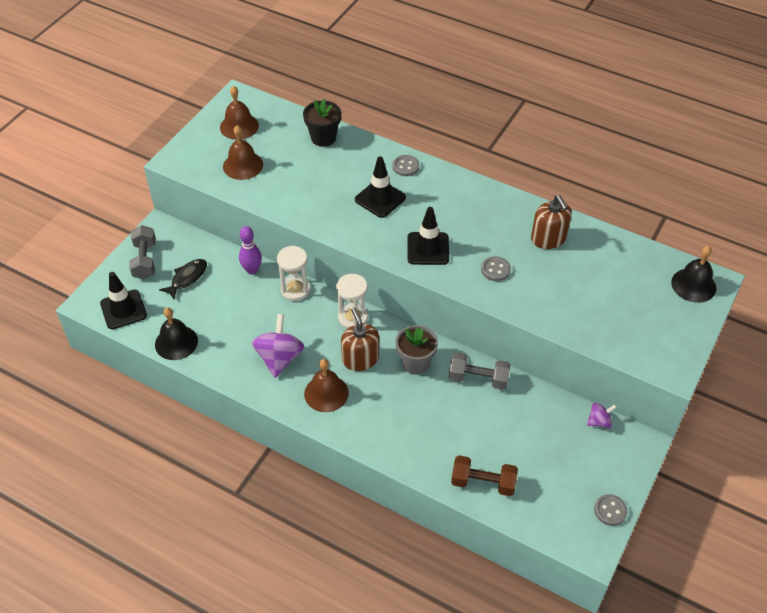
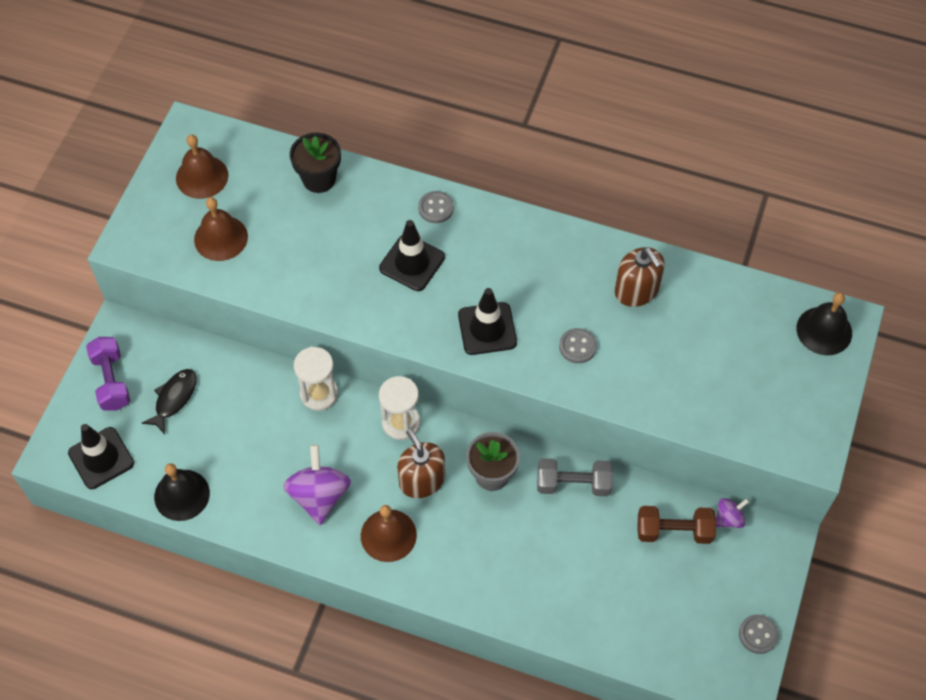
camera: 10 degrees left, 10 degrees up
(145, 260) = (111, 381): grey dumbbell -> purple dumbbell
(252, 270) = (256, 373): purple bowling pin -> none
(483, 483) = (602, 624): brown dumbbell -> brown dumbbell (674, 531)

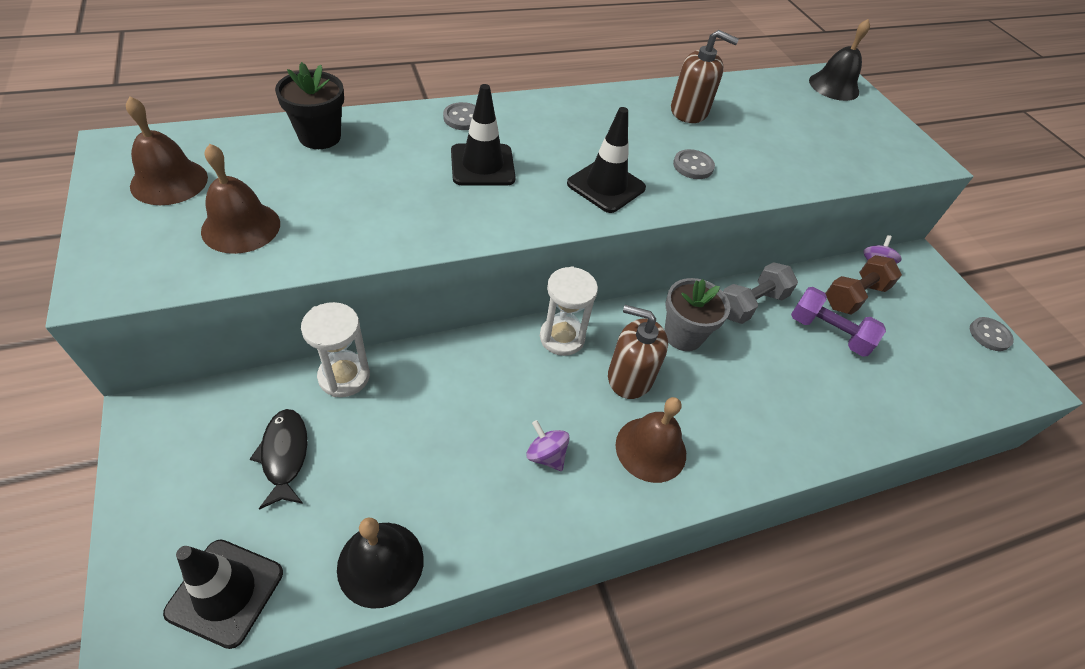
camera: 45 degrees left, 10 degrees down
(111, 381) = (177, 483): purple dumbbell -> purple dumbbell (828, 333)
(319, 394) = (457, 356): white hourglass -> white hourglass (344, 376)
(319, 495) = (546, 455): purple spinning top -> purple spinning top, size x0.53

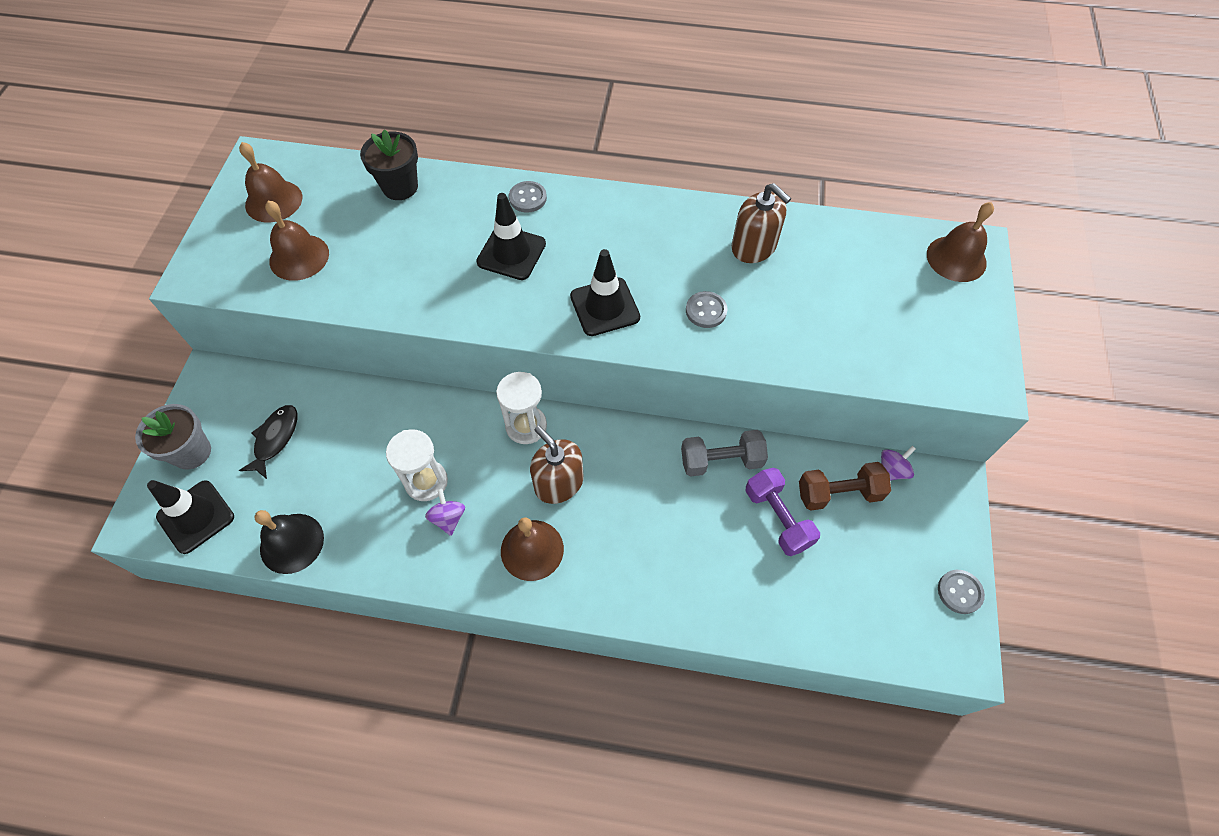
camera: 35 degrees right, 10 degrees up
(344, 376) = (345, 394): white hourglass -> white hourglass (426, 481)
(683, 335) = (633, 465): grey flower pot -> grey flower pot (192, 452)
(834, 86) = (956, 258): black bell -> brown bell

